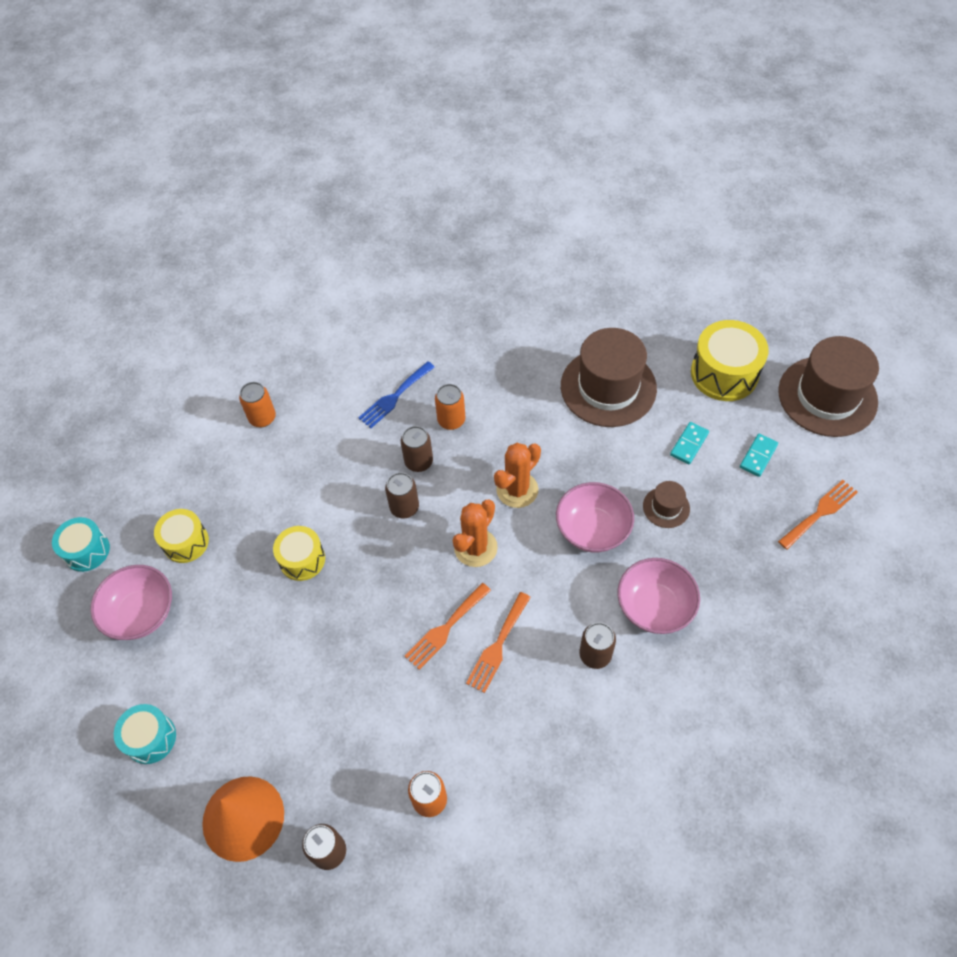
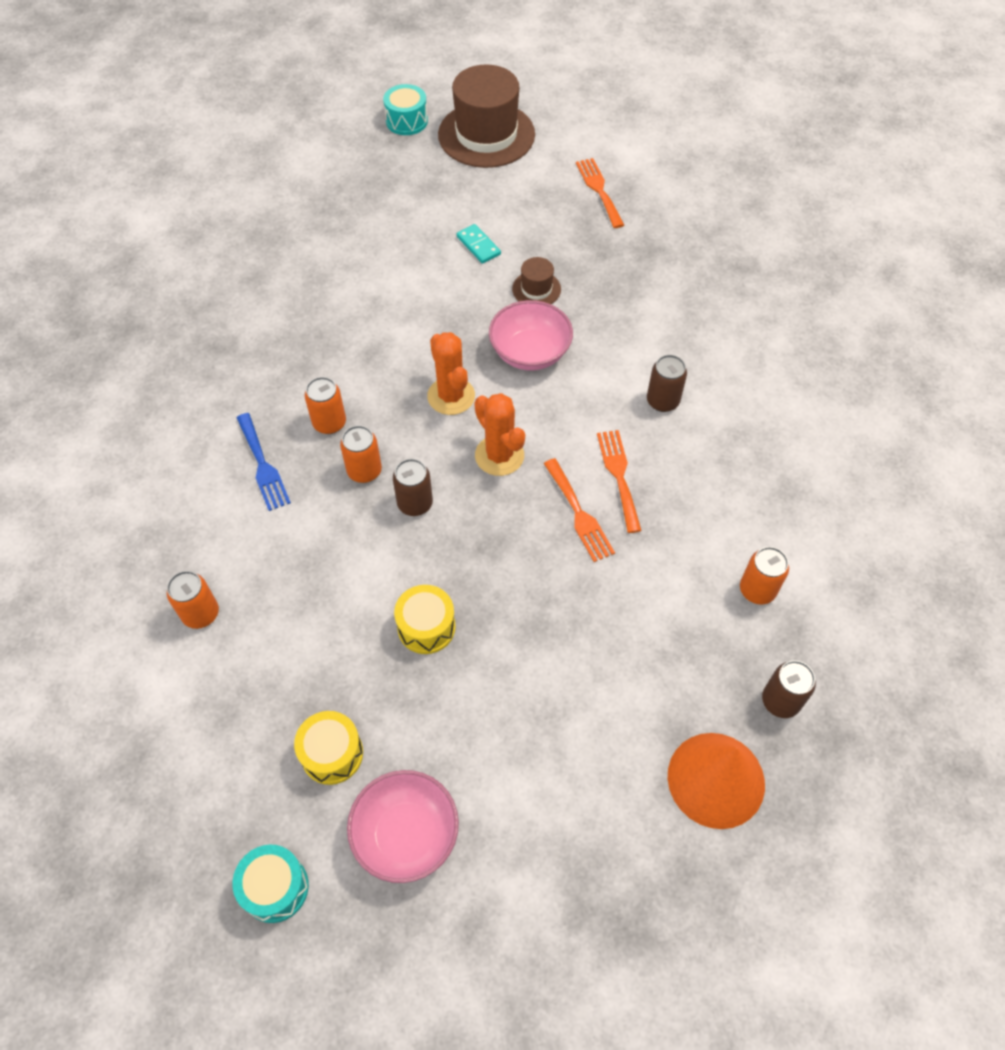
camera: 70 degrees left, 0 degrees up
(150, 738) = (581, 863): turquoise drum -> turquoise drum (407, 121)
(418, 462) = (364, 471): brown can -> orange can
(498, 646) = (618, 475): orange fork -> orange fork turned 150 degrees counterclockwise
(608, 387) = (375, 278): brown hat -> none
(654, 606) = (634, 338): pink bowl -> none
(724, 373) = (417, 190): yellow drum -> none
(758, 456) = (520, 204): turquoise domino -> none

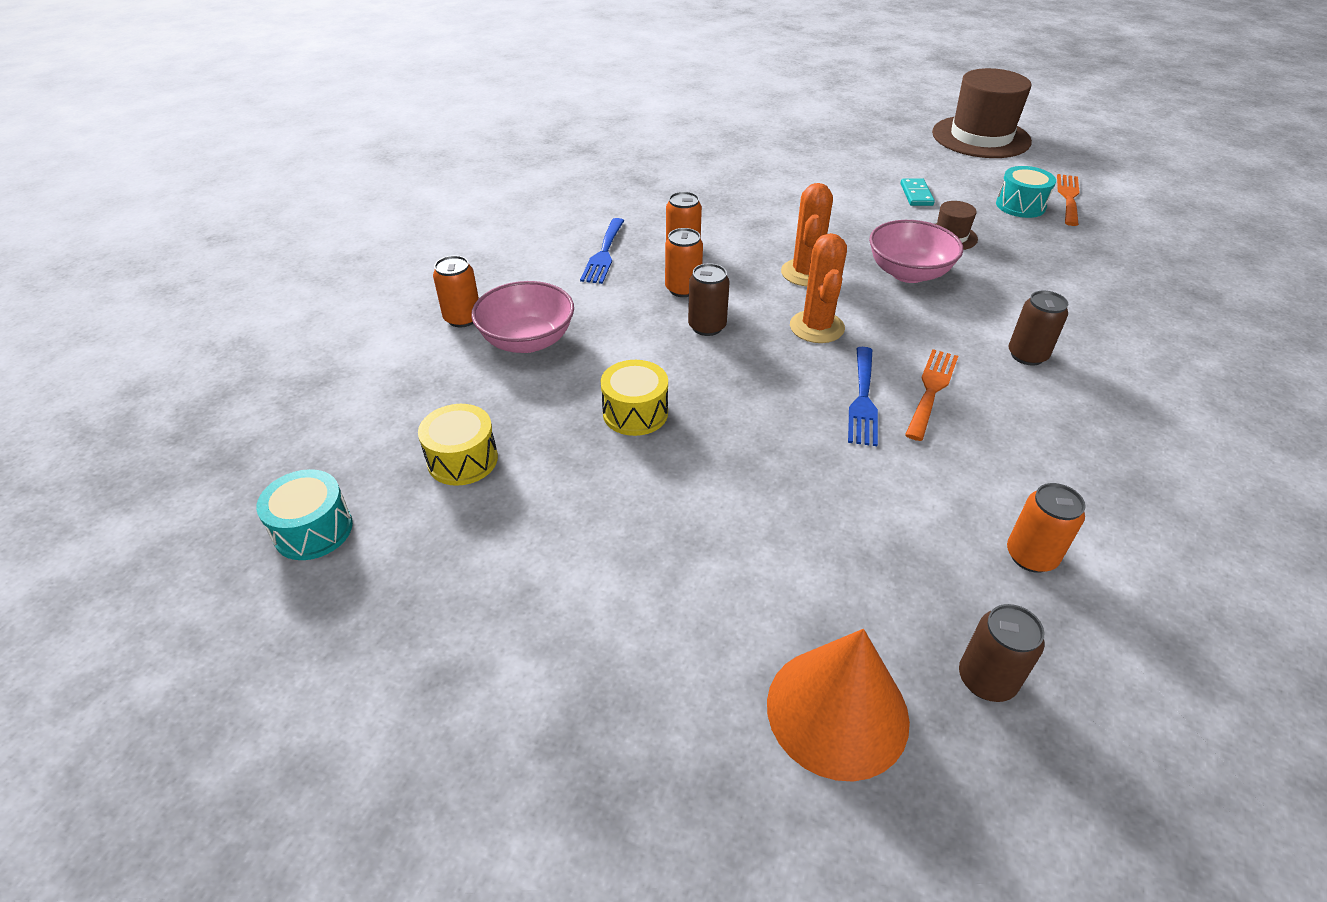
camera: 35 degrees right, 15 degrees down
(406, 834) = (461, 558): pink bowl -> pink bowl (527, 340)
(407, 121) = (913, 112): turquoise drum -> turquoise drum (1020, 205)
(579, 514) = (863, 400): orange fork -> blue fork

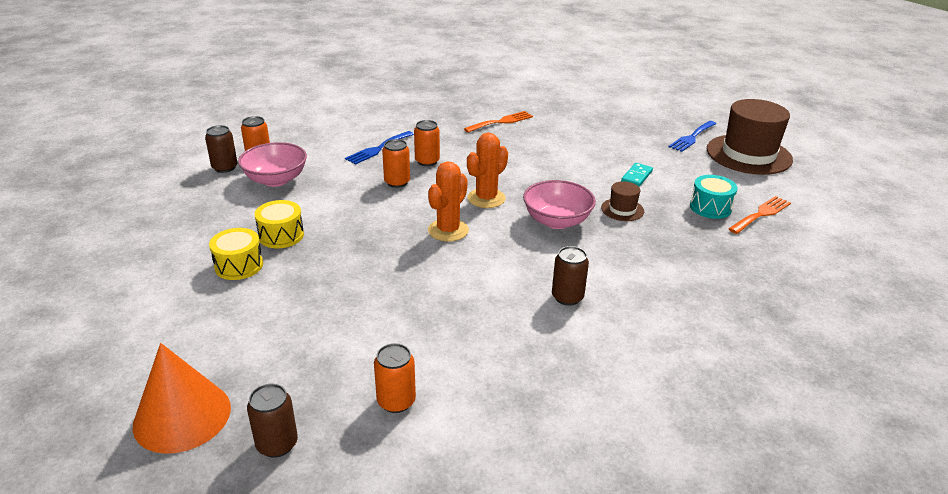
camera: 30 degrees right, 10 degrees down
(313, 530) = (71, 228): turquoise drum -> none
(462, 460) = (170, 224): yellow drum -> yellow drum (239, 265)
(707, 326) = (382, 207): brown can -> brown can (225, 167)
(863, 400) = (418, 279): blue fork -> blue fork (692, 137)
(931, 389) = (470, 291): orange fork -> orange fork (501, 122)

